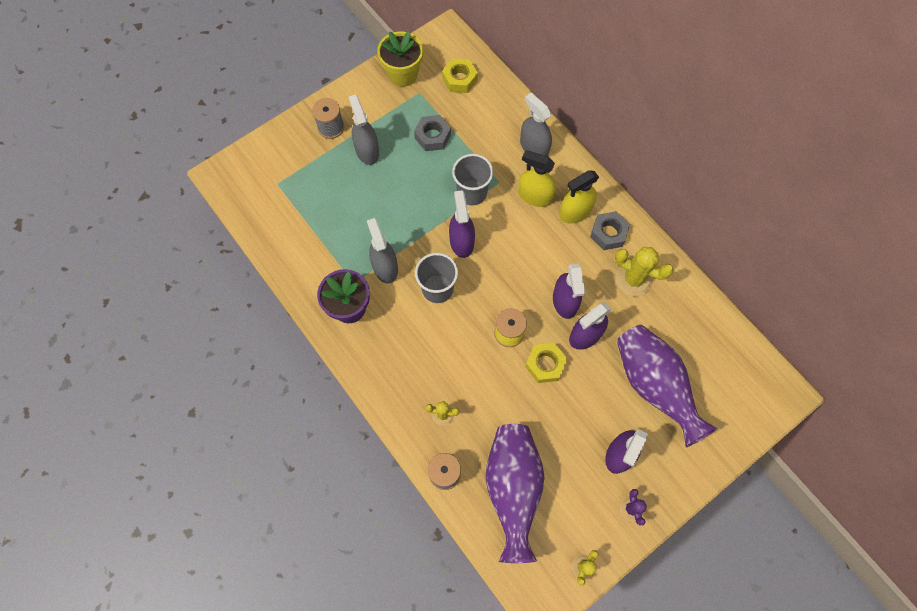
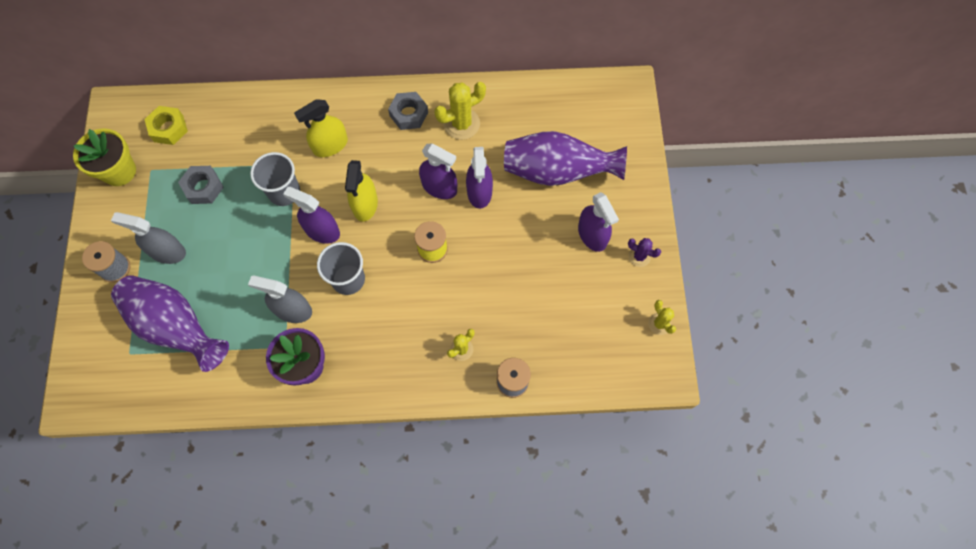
camera: 55 degrees left, 0 degrees up
(513, 489) = (562, 335): purple vase -> purple vase (176, 326)
(534, 147) = (285, 115): grey spray bottle -> none
(545, 364) = (480, 239): yellow nut -> none
(575, 212) = (370, 125): yellow spray bottle -> yellow spray bottle (365, 204)

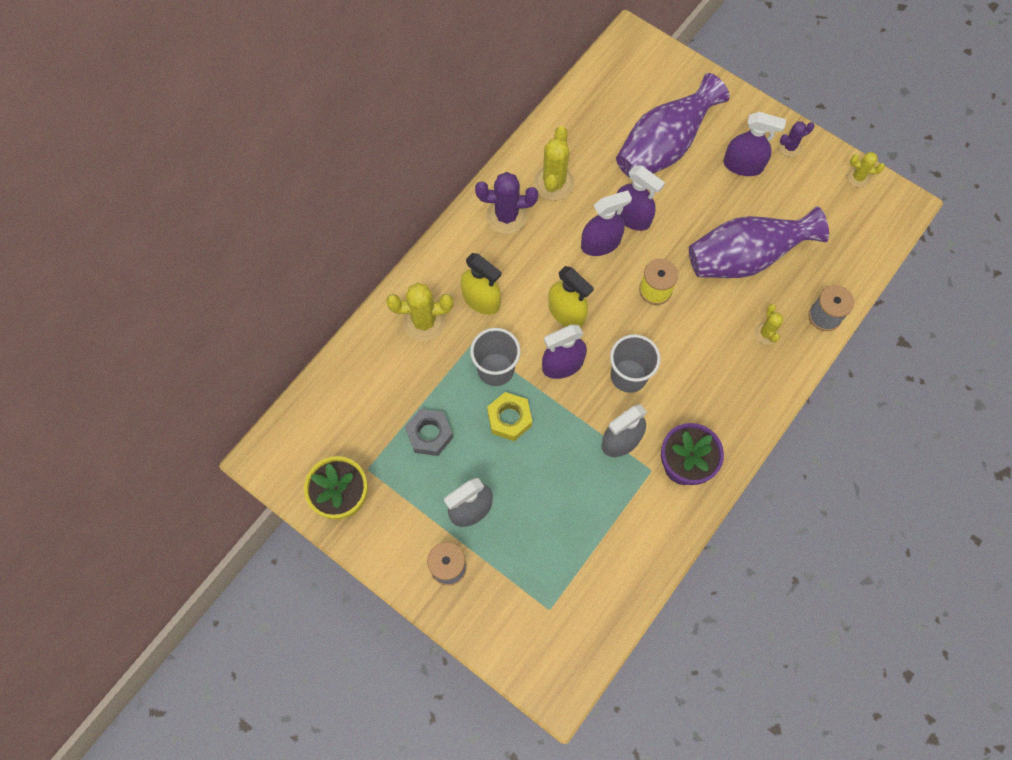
camera: 50 degrees left, 0 degrees up
(168, 128) = (336, 424): yellow nut -> yellow nut (509, 419)
(176, 326) = (555, 550): purple vase -> purple vase (744, 258)
(284, 124) = (424, 322): none -> yellow cactus
(330, 145) = (481, 299): yellow spray bottle -> yellow spray bottle turned 60 degrees counterclockwise
(409, 114) = (506, 216): grey nut -> purple cactus

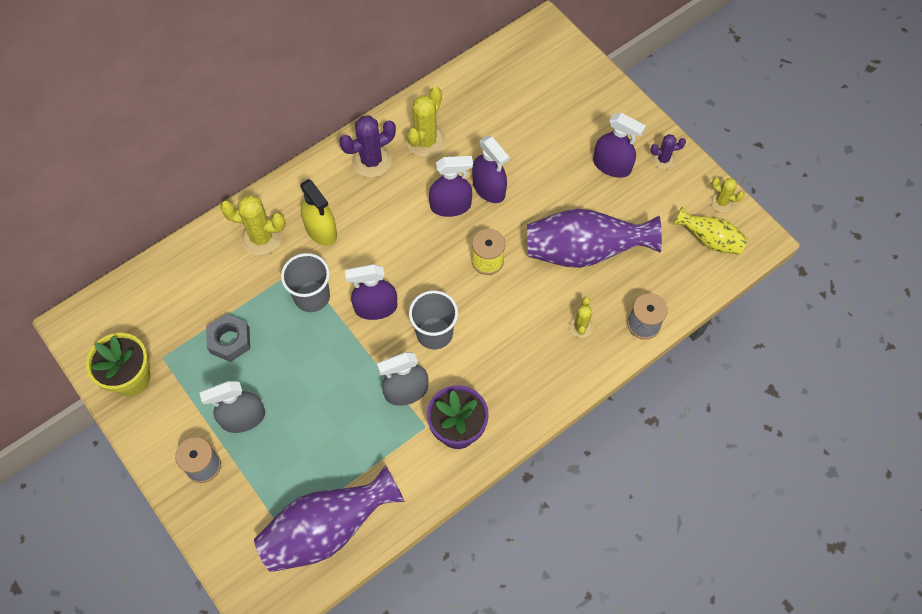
camera: 15 degrees right, 5 degrees down
(506, 216) = (371, 161): purple cactus -> purple cactus turned 45 degrees counterclockwise
(509, 419) = (308, 345): yellow nut -> none
(566, 312) = (396, 261): yellow spray bottle -> none
(663, 147) = (541, 132): purple vase -> purple vase (327, 529)
(859, 217) = (709, 240): none -> yellow vase

